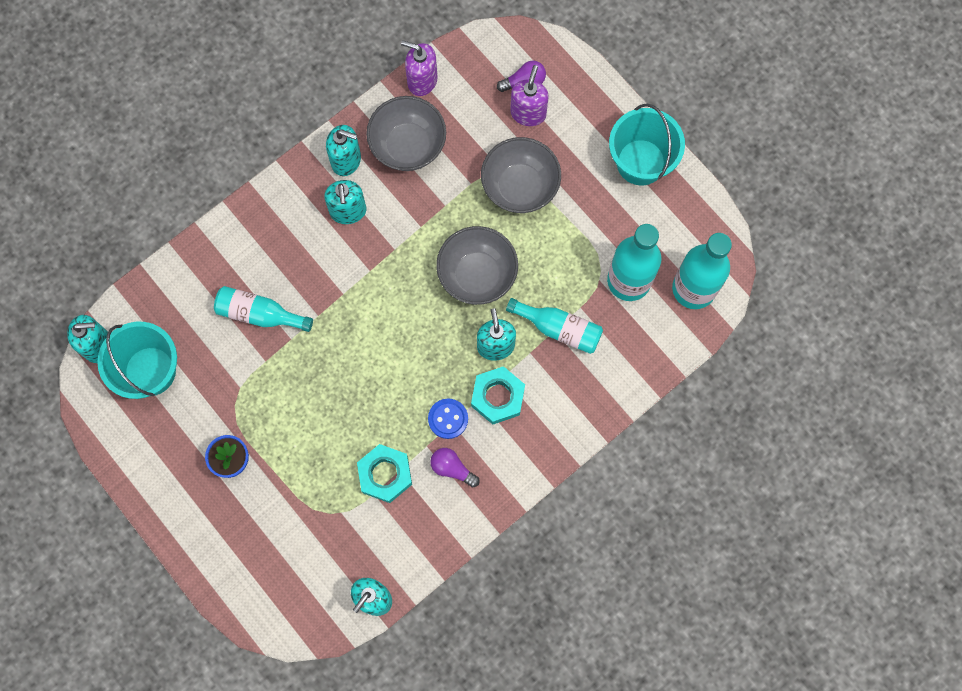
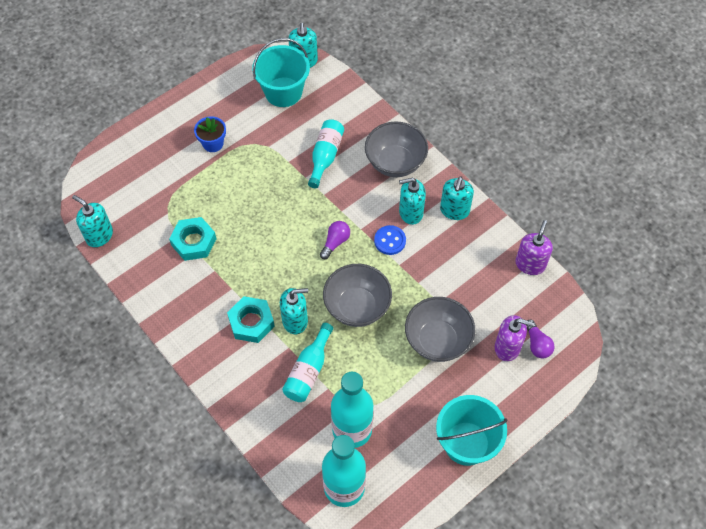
camera: 90 degrees right, 15 degrees down
(408, 146) = (470, 254): grey bowl -> grey bowl (395, 162)
(448, 419) = (235, 285): blue button -> blue button (390, 241)
(452, 468) = (194, 289): purple light bulb -> purple light bulb (335, 242)

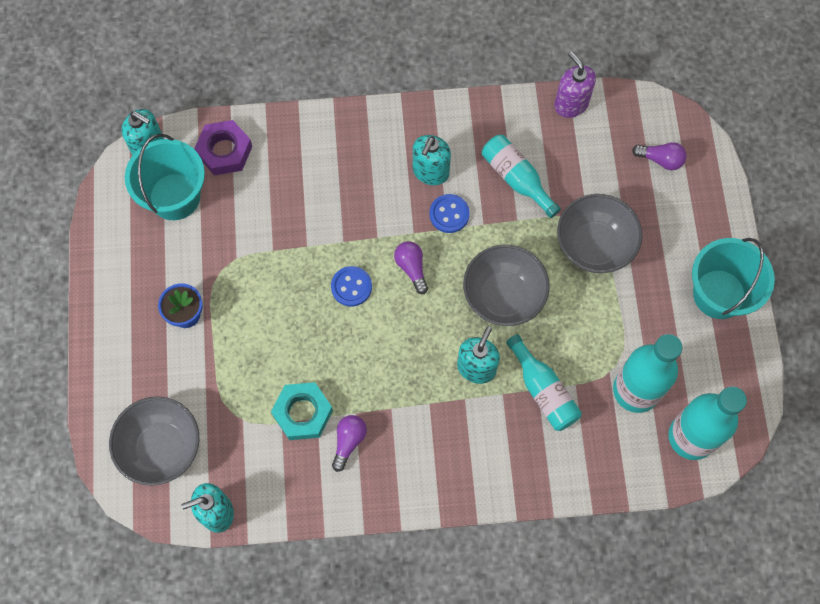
camera: 55 degrees left, 10 degrees up
(192, 278) = (348, 442): none -> purple light bulb
(251, 322) = (447, 413): turquoise nut -> none
(296, 217) = (351, 287): none -> blue button
(325, 156) = (296, 208): turquoise bottle -> turquoise bottle (516, 179)
(333, 98) = (224, 151): none -> purple nut
(395, 162) = (358, 145): grey bowl -> grey bowl (162, 448)
(454, 210) = (459, 129): turquoise soap dispenser -> none
(507, 347) = (645, 188): purple soap dispenser -> none

